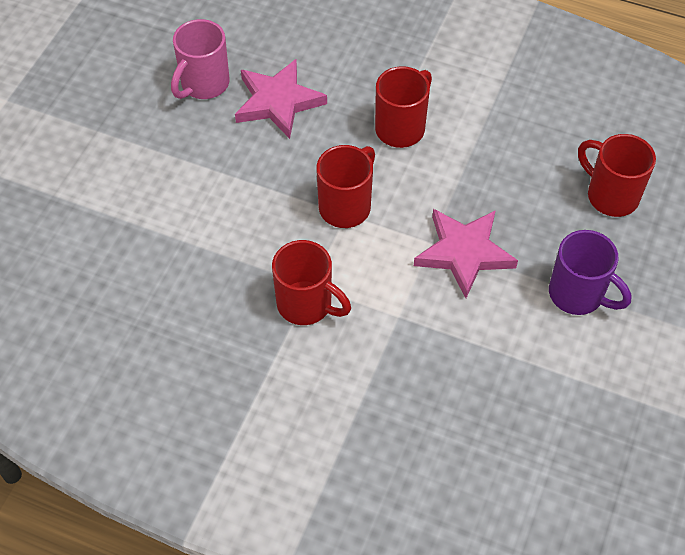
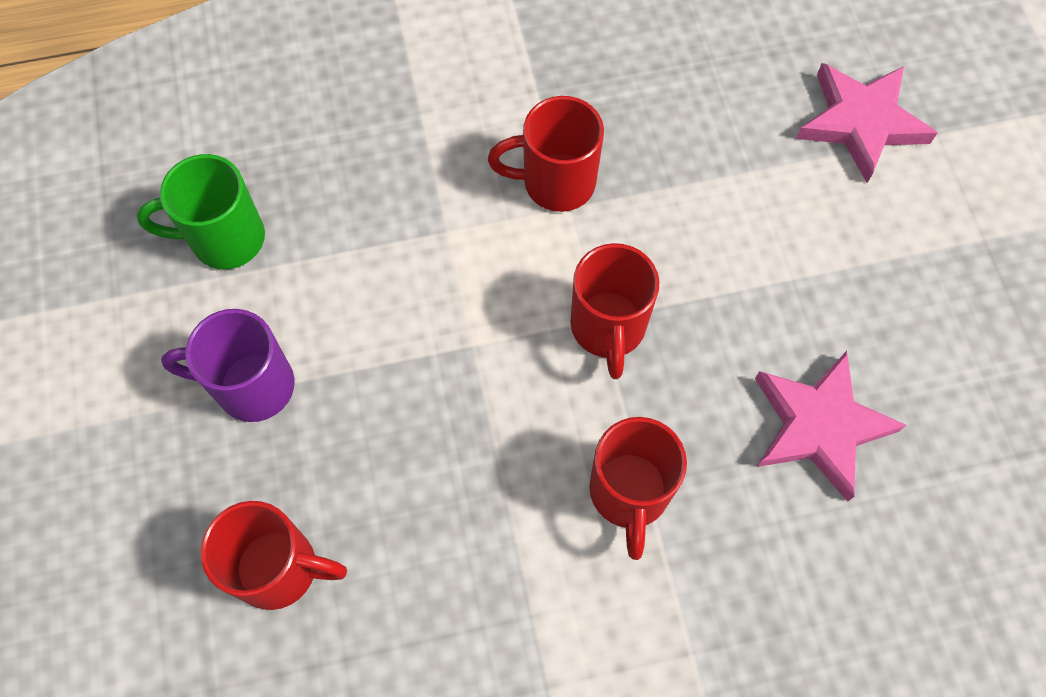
camera: 145 degrees right, 10 degrees up
(204, 84) = (934, 389): pink mug -> none
(464, 253) = (423, 356): pink star -> pink star (861, 123)
(548, 397) = (225, 239): none -> green mug

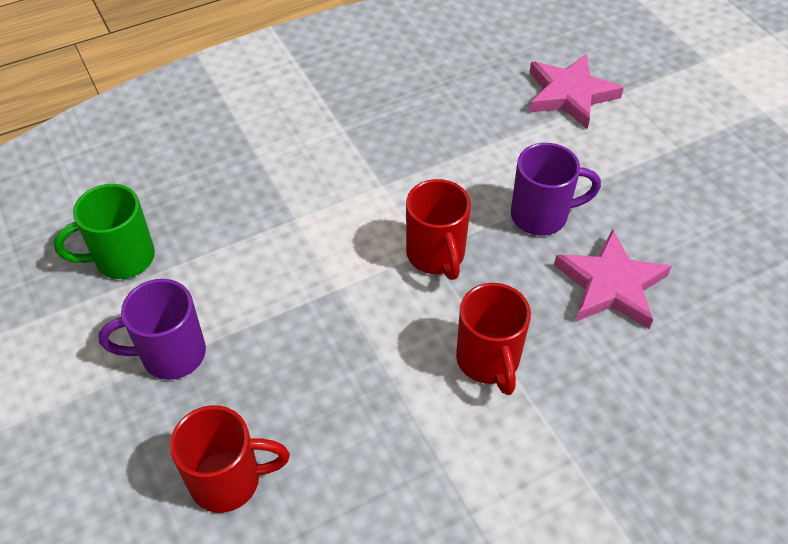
camera: 15 degrees left, 15 degrees down
(556, 182) = (367, 172): red mug -> none
(762, 302) = (541, 216): none -> purple mug

